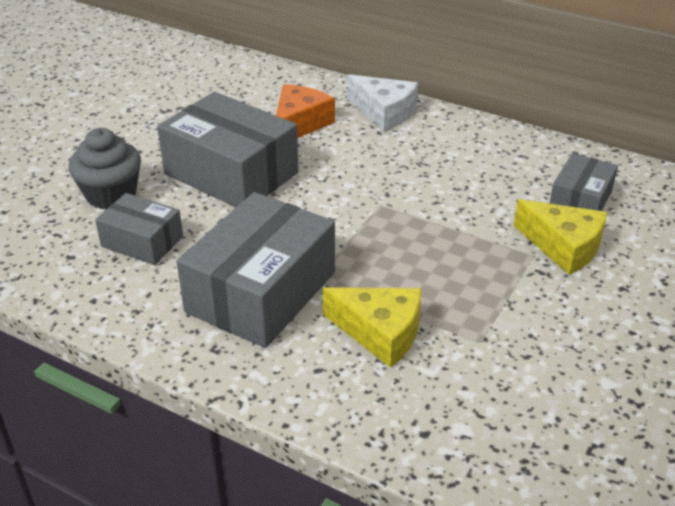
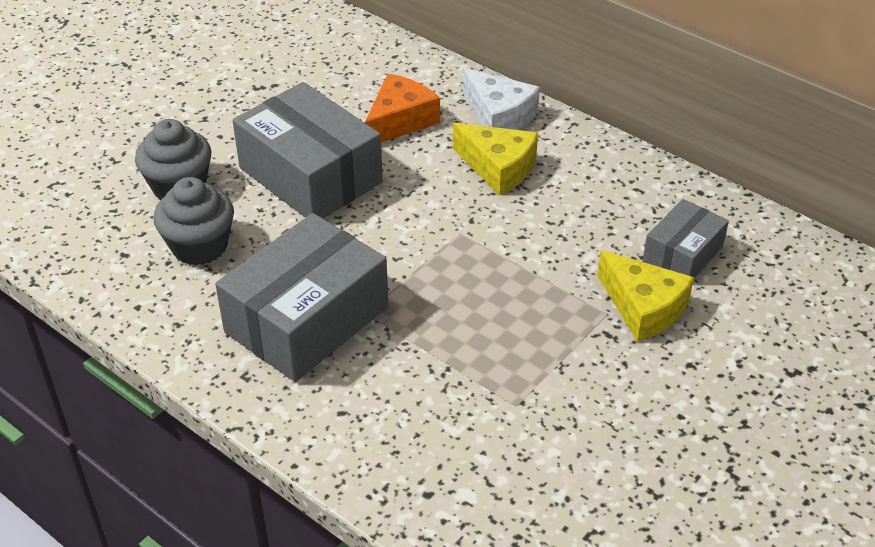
camera: 10 degrees right, 5 degrees up
(142, 241) = (199, 246): grey box -> grey cupcake
(380, 332) = (415, 381): yellow cheese -> yellow cheese (498, 167)

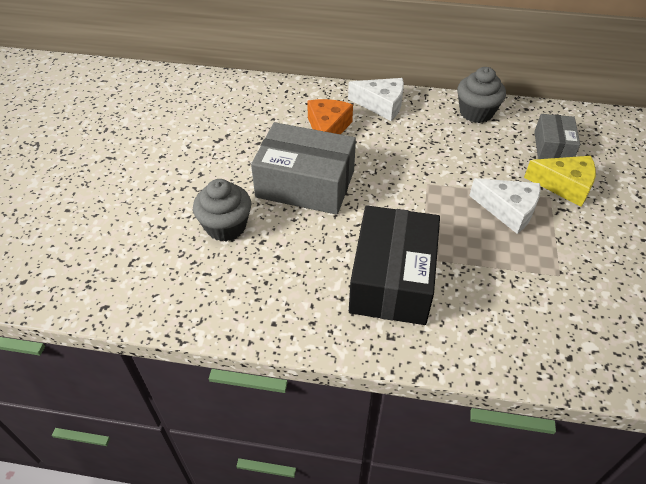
camera: 30 degrees left, 5 degrees up
(199, 246) = (277, 261): grey cupcake -> grey cupcake (476, 113)
(307, 319) = (392, 279): grey box -> black box
(498, 167) = (410, 136): yellow cheese -> none
(531, 305) = (508, 210): none -> white cheese

